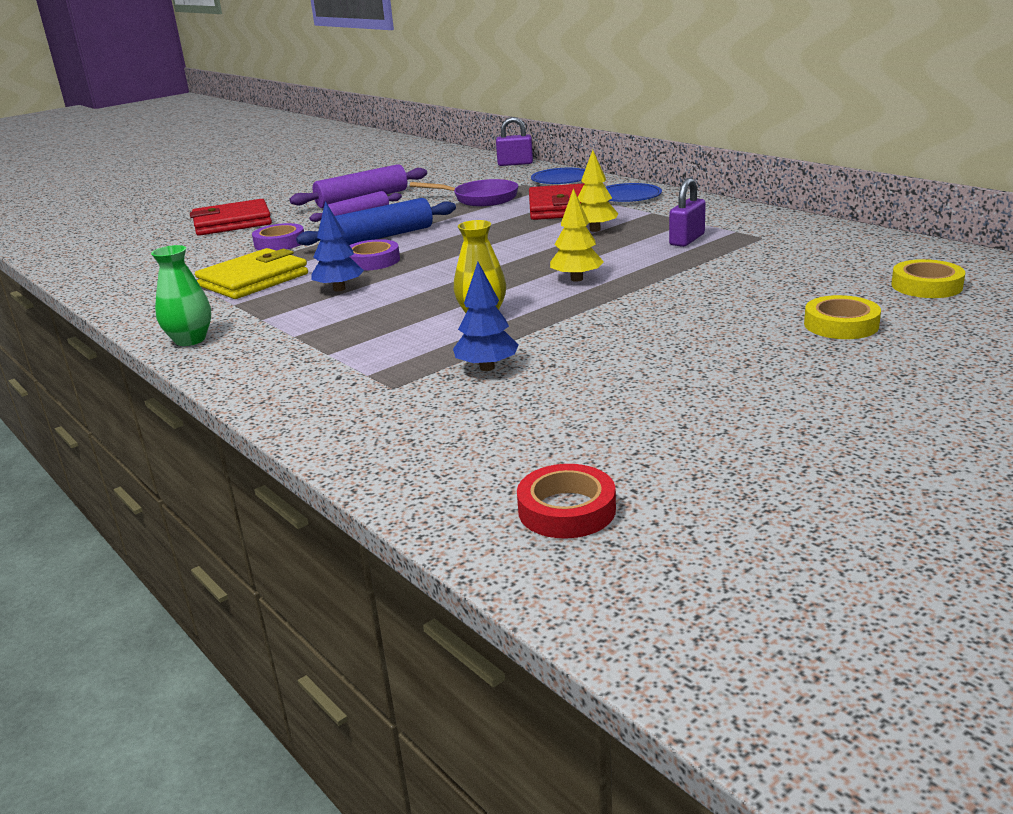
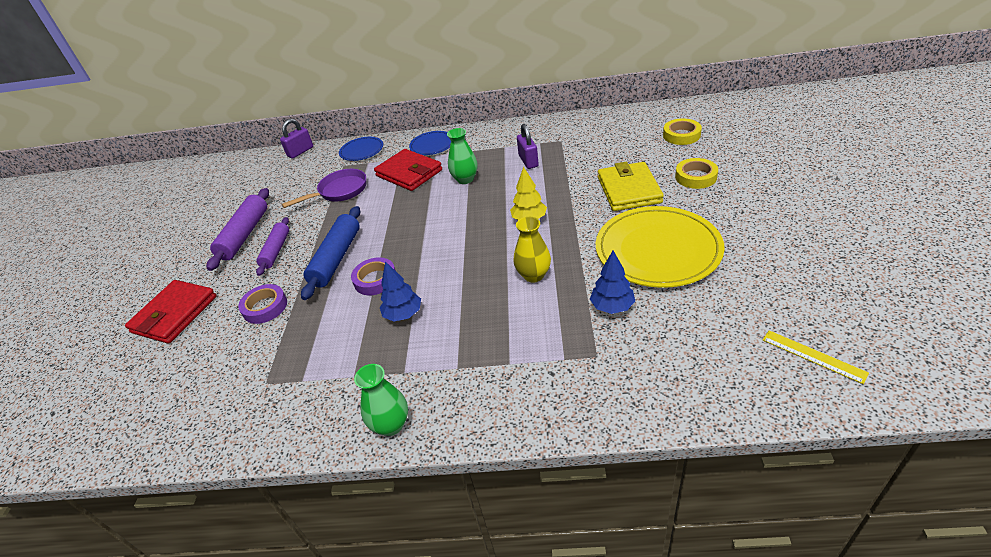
camera: 45 degrees left, 15 degrees up
(253, 280) = (320, 348): yellow wallet -> yellow wallet (629, 190)
(566, 509) = (813, 356): red tape -> yellow ruler
(595, 230) = (465, 179): yellow tree -> green vase
(635, 355) = (657, 250): none -> yellow plate

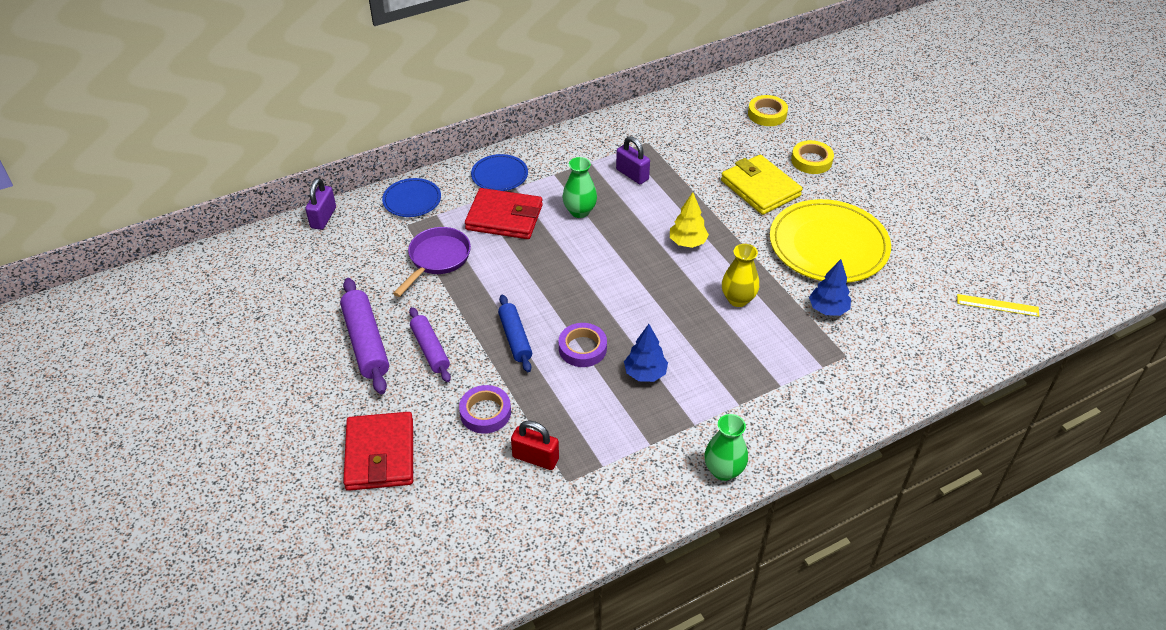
camera: 35 degrees left, 5 degrees up
(263, 355) = (535, 458): none -> red padlock
(336, 258) = (515, 338): blue rolling pin -> blue rolling pin, size x0.66

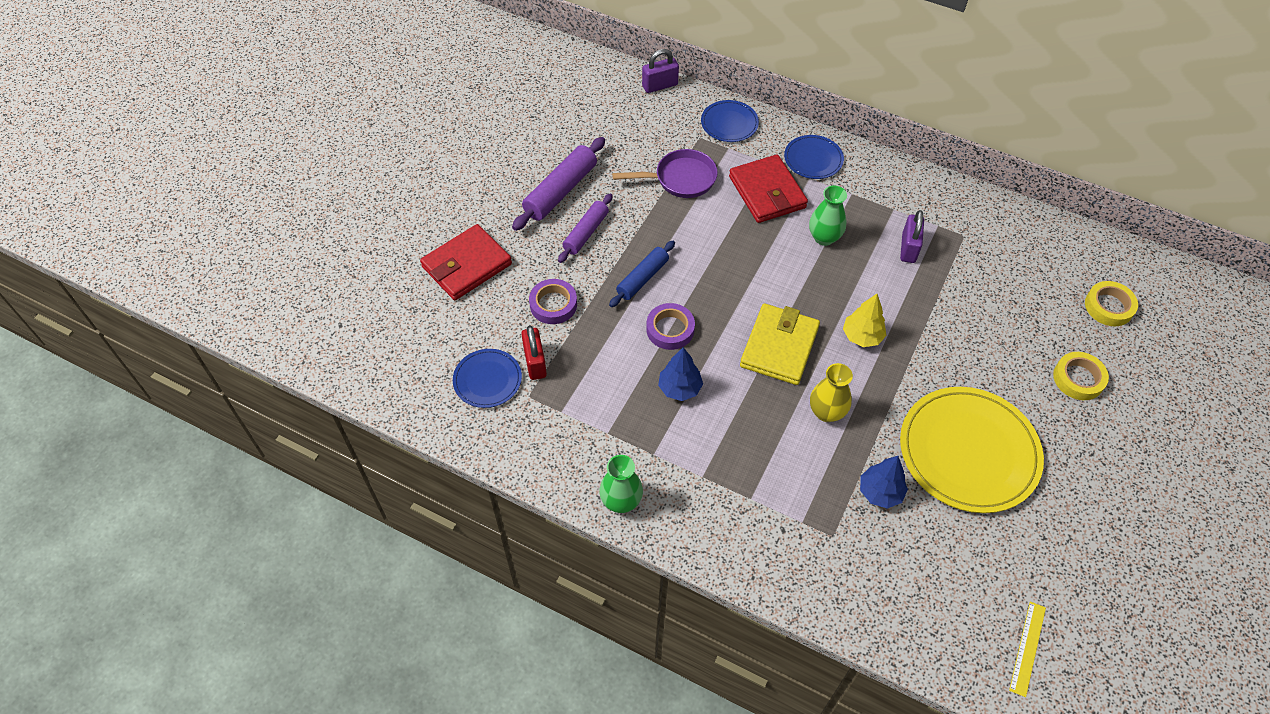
camera: 55 degrees right, 10 degrees up
(523, 503) = (487, 380): none -> blue plate
(760, 188) = (992, 355): yellow wallet -> yellow wallet (779, 347)
(997, 305) = (1027, 648): yellow ruler -> yellow ruler turned 45 degrees clockwise

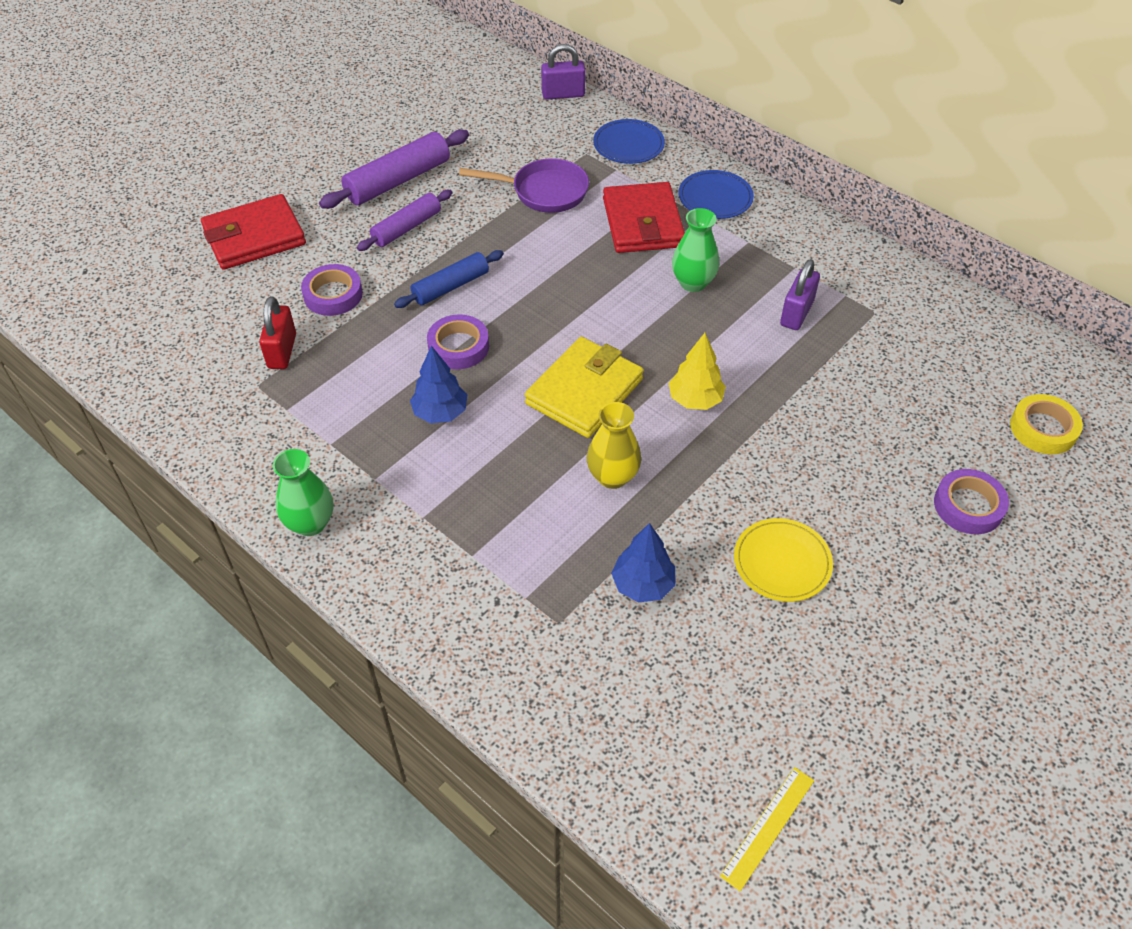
camera: 15 degrees right, 5 degrees down
(487, 380) = (218, 359): blue plate -> none
(968, 452) = (782, 562): yellow plate -> yellow plate, size x0.51
(1078, 379) = (968, 506): yellow tape -> purple tape

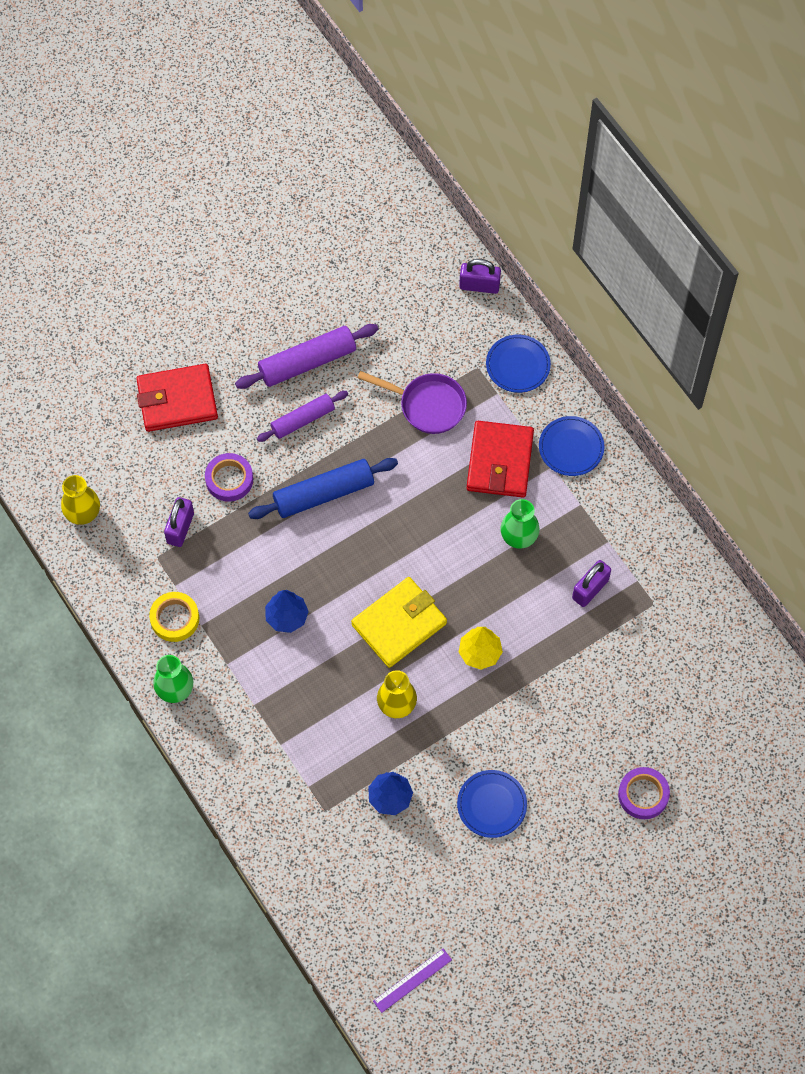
camera: 15 degrees right, 15 degrees up
(154, 361) = (83, 514): none -> yellow vase
(282, 351) = (180, 528): red padlock -> purple padlock
(450, 286) = (323, 494): blue rolling pin -> blue rolling pin, size x1.51
(458, 346) = (315, 557): purple tape -> none
(768, 827) = (412, 980): yellow ruler -> purple ruler
(782, 562) = (491, 805): yellow plate -> blue plate
(1043, 429) = (731, 745): yellow tape -> yellow tape (175, 618)

